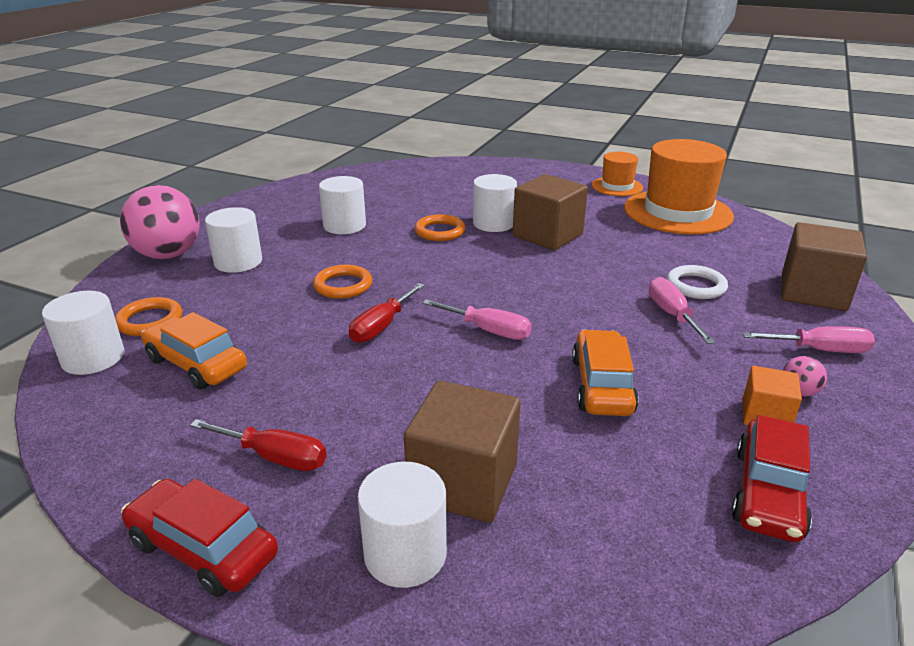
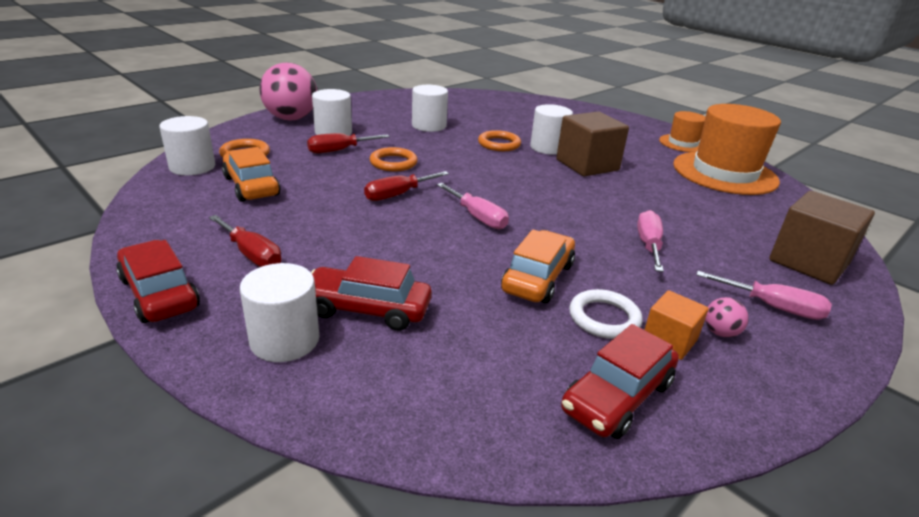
camera: 20 degrees right, 0 degrees up
(266, 285) = (339, 150): none -> red screwdriver
(463, 482) = (367, 309): brown cube -> red car
(696, 286) = (691, 230): white ring -> white ring (604, 318)

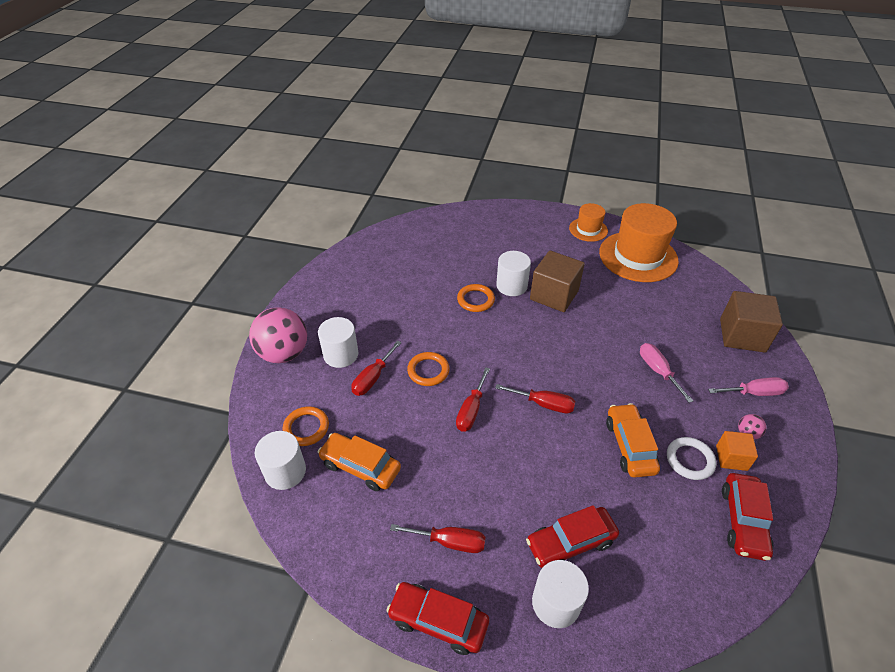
camera: 30 degrees left, 15 degrees up
(429, 126) = (403, 302): white cylinder -> none
(477, 217) = (544, 404): pink screwdriver -> red screwdriver

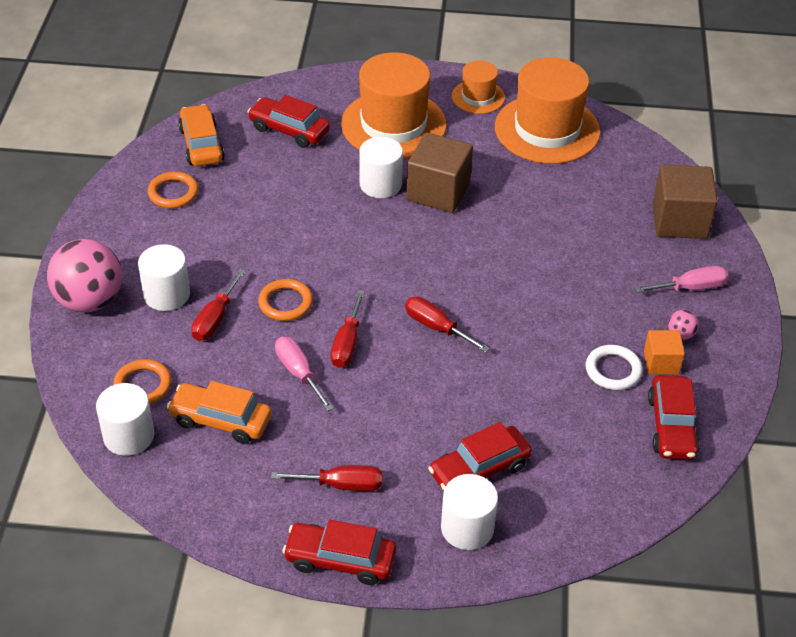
camera: 10 degrees left, 0 degrees up
(451, 241) = (289, 130): none -> red car
(475, 300) = (334, 208): orange ring -> orange ring (173, 193)
(525, 244) = (393, 124): none -> orange hat
(544, 404) = (436, 327): red screwdriver -> red screwdriver turned 150 degrees counterclockwise
(630, 446) = (543, 363): orange car -> orange car (201, 145)
(658, 371) = (575, 274): pink screwdriver -> pink screwdriver (299, 373)

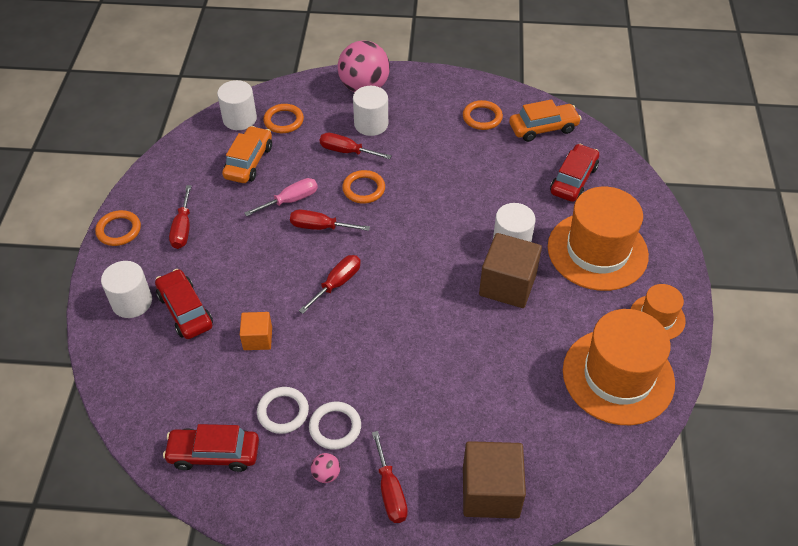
camera: 90 degrees right, 5 degrees up
(340, 560) = (119, 230): red car -> orange ring
(626, 328) = (335, 427): none -> white ring
(661, 362) = (290, 453): orange cube -> orange cube (257, 338)
(691, 288) = (390, 491): pink screwdriver -> red screwdriver

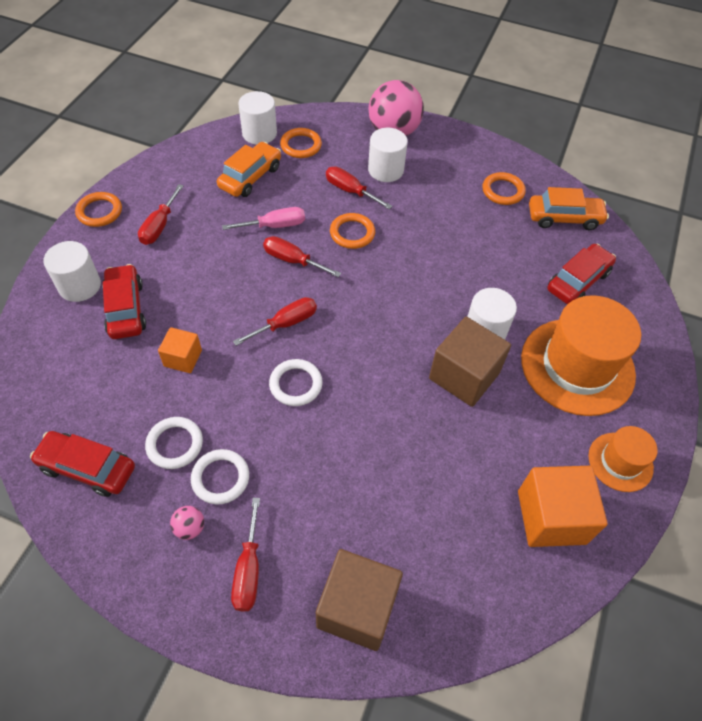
camera: 15 degrees right, 5 degrees up
(367, 332) = (296, 384): none -> white ring
(618, 376) = (551, 517): orange hat -> orange cube

